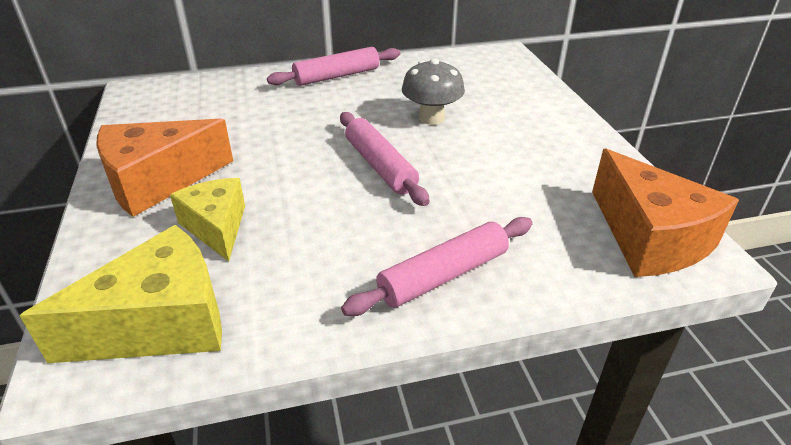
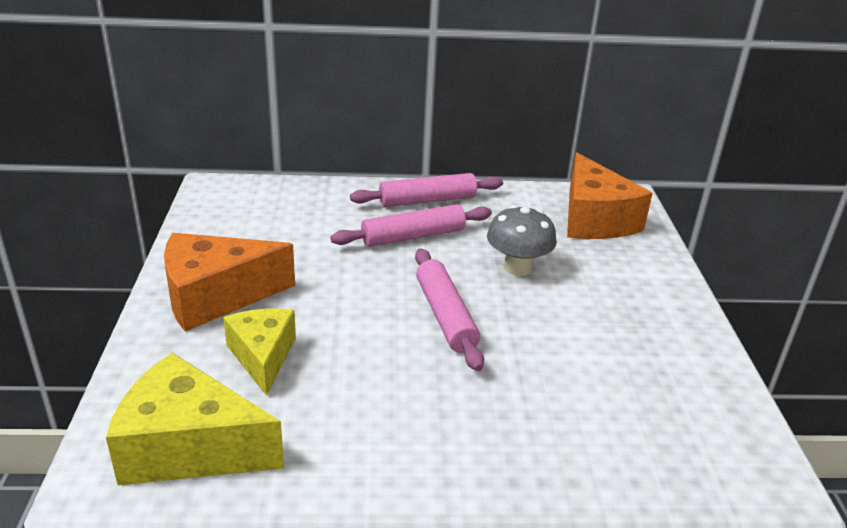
camera: 10 degrees right, 5 degrees down
(160, 323) = (189, 447): yellow cheese -> yellow cheese turned 150 degrees counterclockwise
(443, 275) = (477, 450): pink rolling pin -> pink rolling pin (413, 236)
(649, 238) = (715, 449): orange cheese -> orange cheese (594, 219)

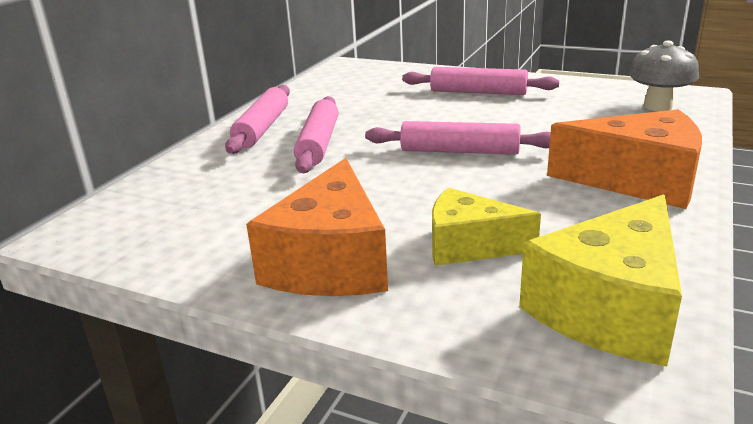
camera: 60 degrees left, 5 degrees down
(517, 267) = (410, 114): grey mushroom -> grey mushroom (657, 106)
(594, 219) = (366, 79): orange cheese -> orange cheese (637, 181)
(617, 297) = (478, 92): none -> pink rolling pin

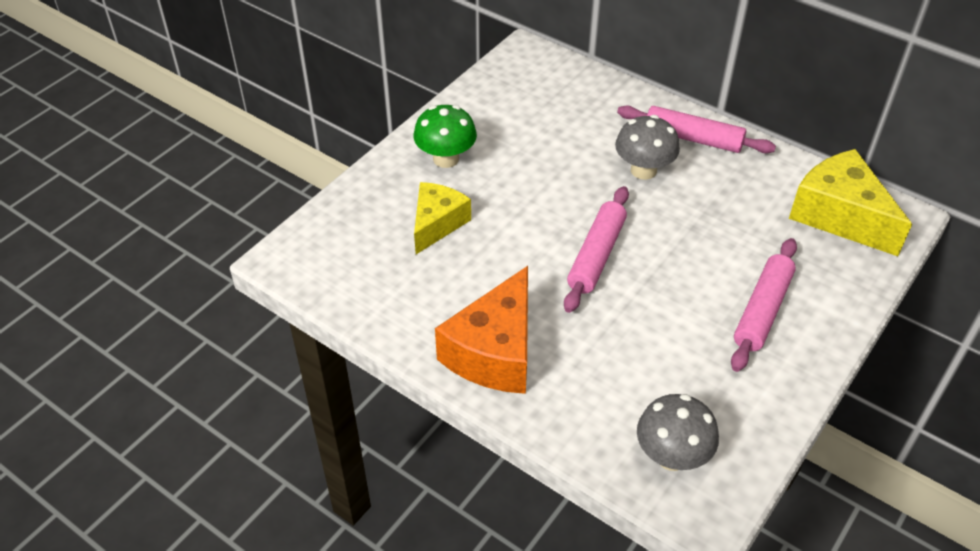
camera: 100 degrees right, 20 degrees up
(318, 144) = (643, 170): pink rolling pin -> grey mushroom
(330, 262) = (446, 159): orange cheese -> green mushroom
(610, 308) = (343, 266): yellow cheese -> yellow cheese (840, 216)

